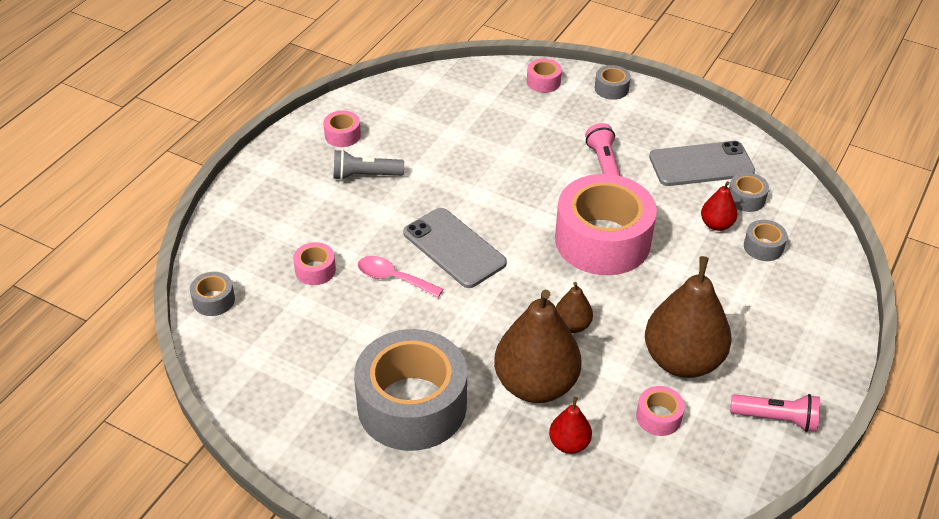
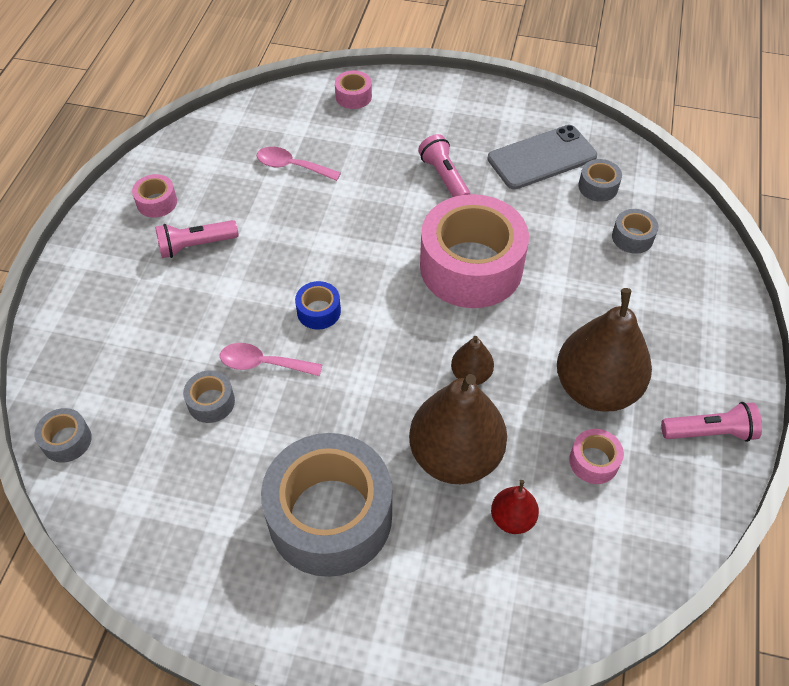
camera: 15 degrees left, 10 degrees up
(315, 270) = (173, 374): pink tape -> none
(365, 175) = (195, 245): grey flashlight -> pink flashlight
(454, 248) = (319, 311): grey phone -> blue tape
(468, 129) = (291, 166): none -> pink spoon
(611, 89) = (425, 90): grey tape -> grey tape (211, 402)
(716, 225) = (578, 223): red pear -> none

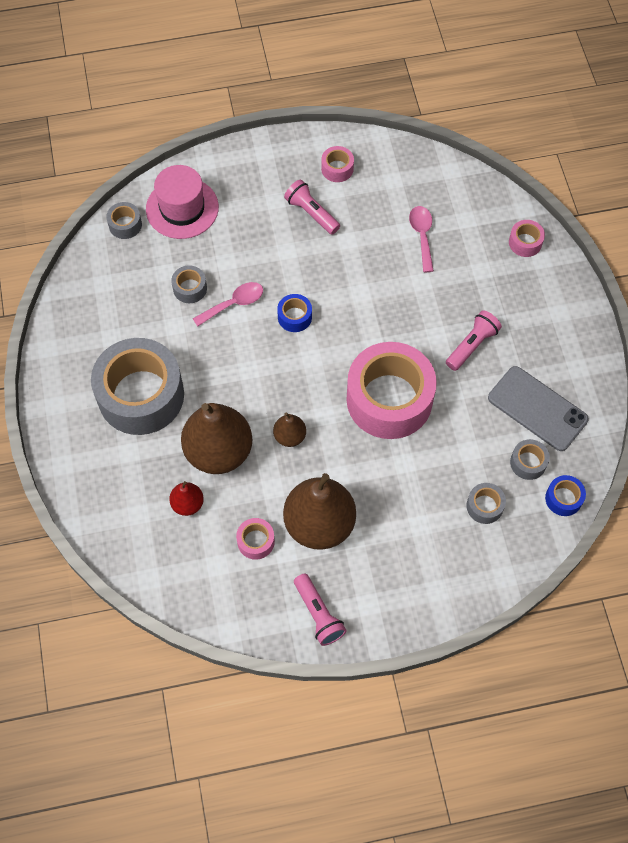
camera: 65 degrees right, 10 degrees up
(92, 368) = (182, 208): none -> pink hat
(263, 364) = (234, 304): pink spoon -> pink spoon turned 75 degrees clockwise
(648, 177) = (563, 498): none -> blue tape

